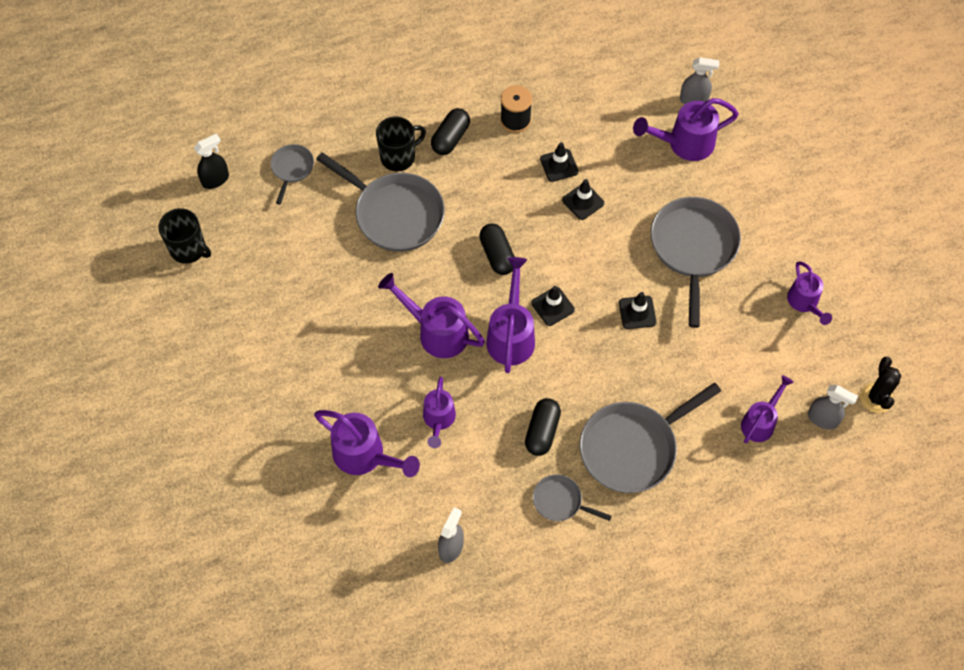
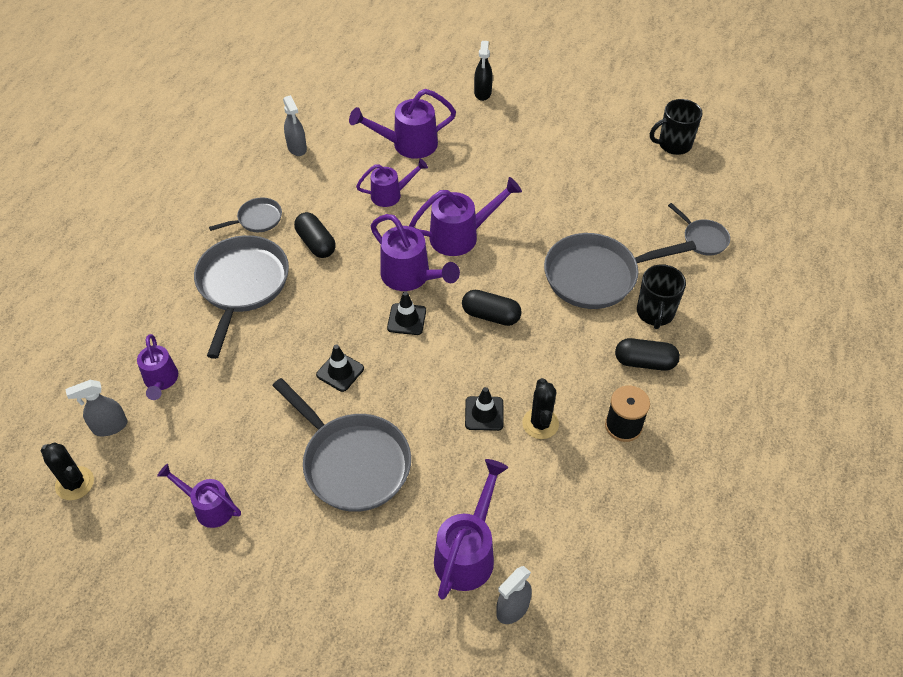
camera: 130 degrees right, 10 degrees down
(215, 180) = (731, 190): black spray bottle -> black spray bottle (482, 93)
(438, 420) = (390, 195): purple watering can -> purple watering can turned 120 degrees clockwise
(450, 138) = (644, 362): black capsule -> black capsule turned 60 degrees counterclockwise
(559, 165) = (540, 423): black traffic cone -> black cactus

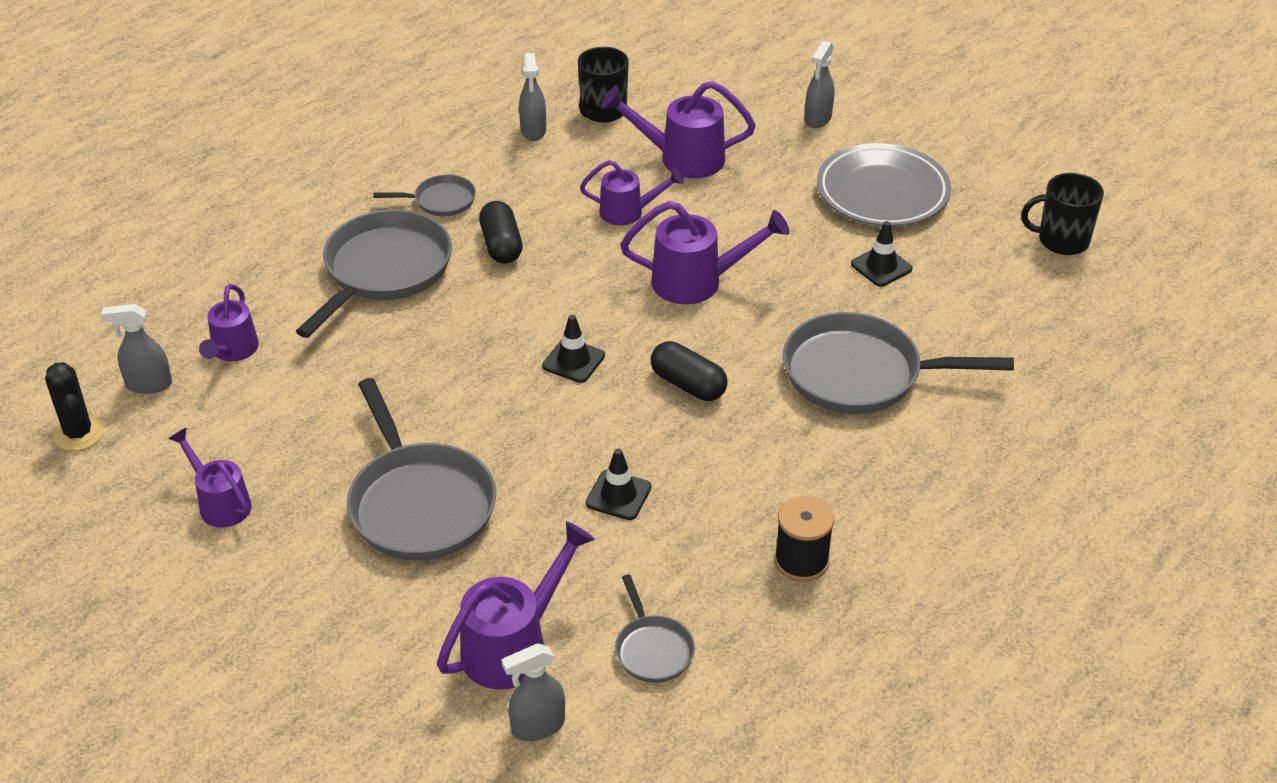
camera: 20 degrees right, 10 degrees down
(340, 371) = (457, 398): black traffic cone -> black traffic cone (881, 266)
(410, 277) = (604, 313): purple watering can -> none
(482, 93) = (817, 119): black spray bottle -> grey spray bottle
(540, 423) = (688, 527): black cactus -> none
(548, 137) = (882, 192): none -> grey plate
(644, 362) = (873, 494): black capsule -> none
(655, 313) = (920, 439): black mug -> black mug (602, 111)
(703, 238) = (1041, 366): grey pan -> grey pan (652, 649)

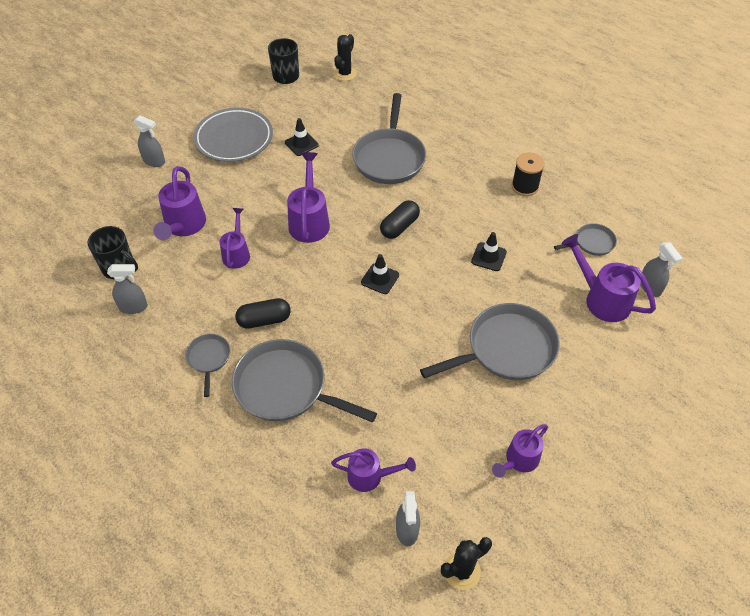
camera: 90 degrees left, 10 degrees up
(1092, 315) = (345, 74): none -> black cactus

